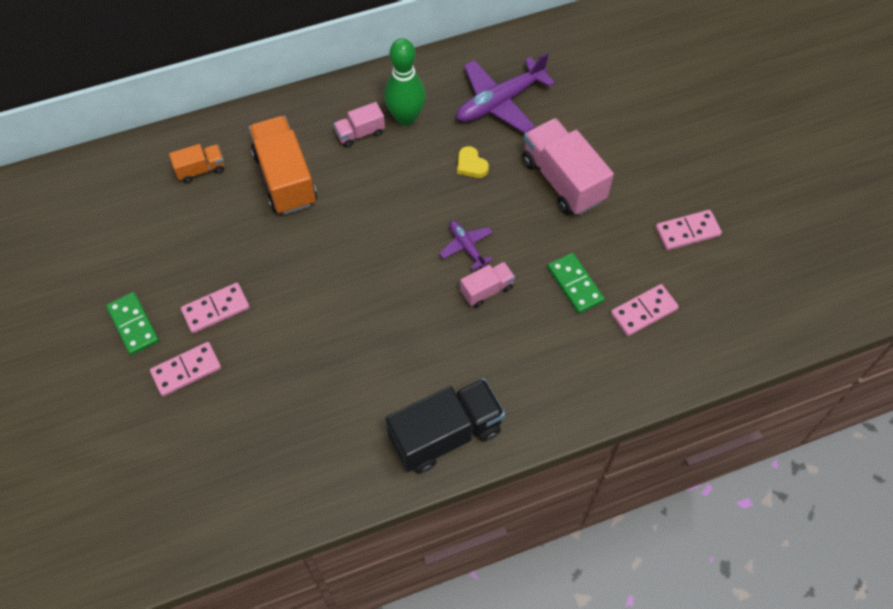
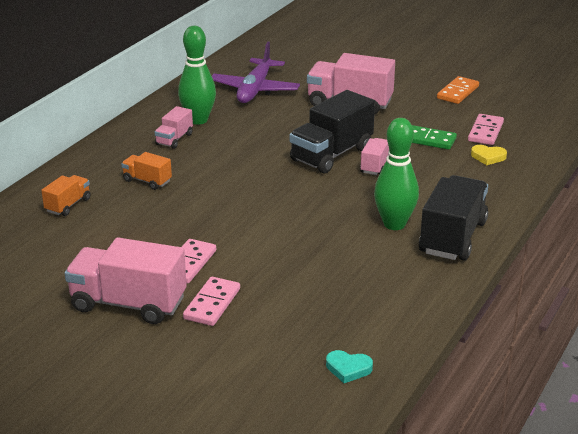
camera: 40 degrees left, 30 degrees down
(133, 325) = (128, 304): green domino -> pink truck
(204, 520) = (348, 368): none -> turquoise heart
(285, 178) = (147, 181): orange truck -> orange truck, size x0.51
(417, 380) = (394, 224): none -> green bowling pin
(466, 246) = (331, 155): purple plane -> black truck
(471, 165) = (278, 121): yellow heart -> yellow heart (488, 157)
(687, 231) = (457, 92): pink domino -> orange domino

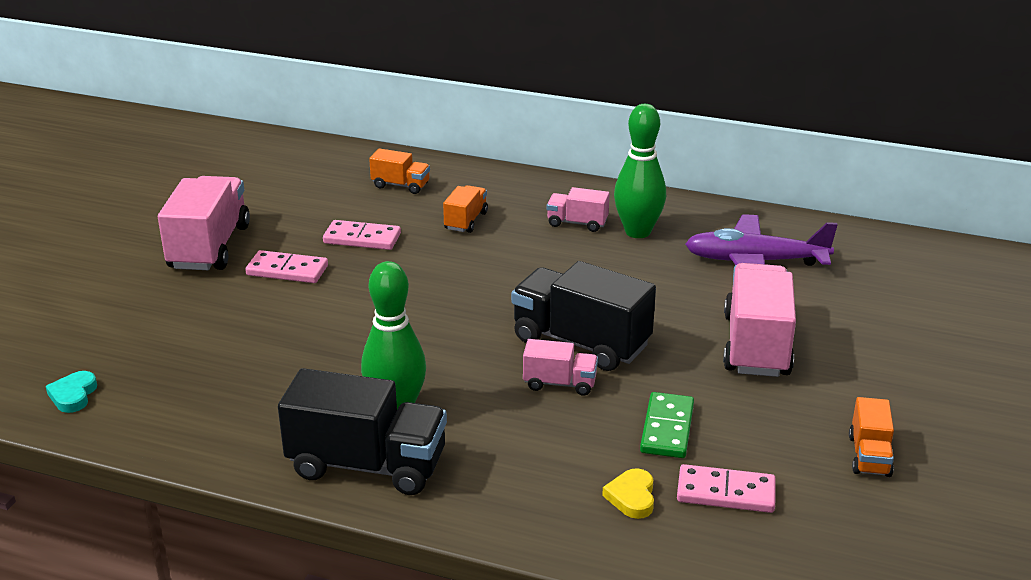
camera: 80 degrees right, 0 degrees up
(212, 304) = (207, 294): pink domino -> pink domino (362, 238)
(457, 92) = (869, 456): orange domino -> orange truck

